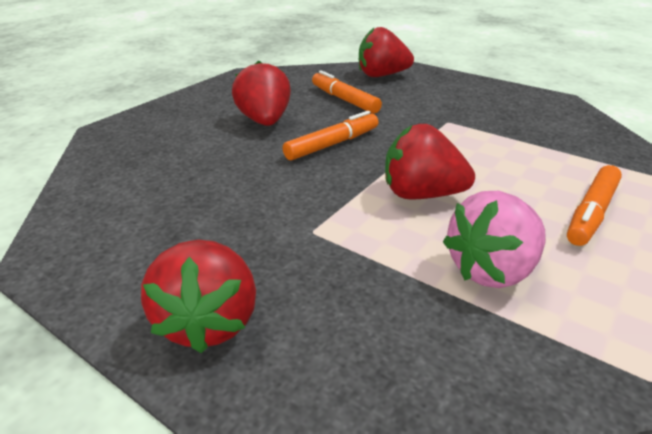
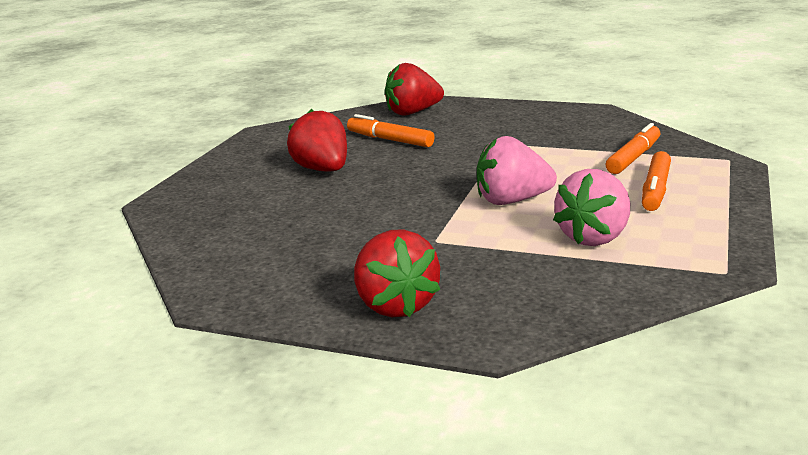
camera: 15 degrees left, 10 degrees down
(333, 144) = (406, 178): orange marker -> orange marker (634, 157)
(421, 194) = (512, 201): red strawberry -> pink strawberry

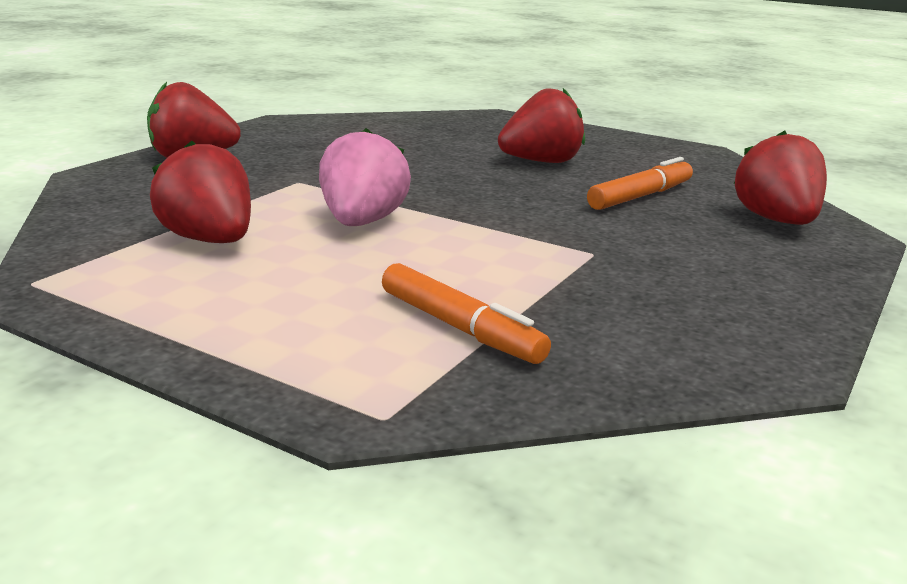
camera: 100 degrees right, 0 degrees up
(594, 237) = (210, 240): pink strawberry -> red strawberry
(655, 190) = (307, 308): orange marker -> none

